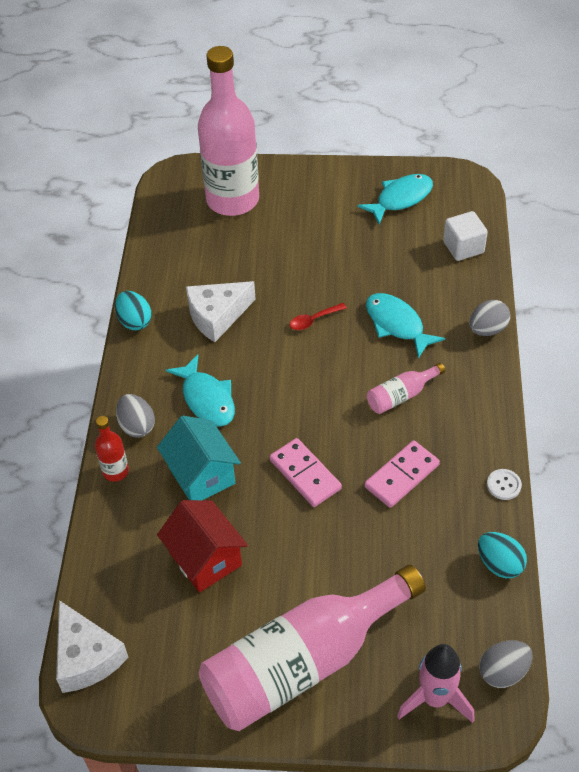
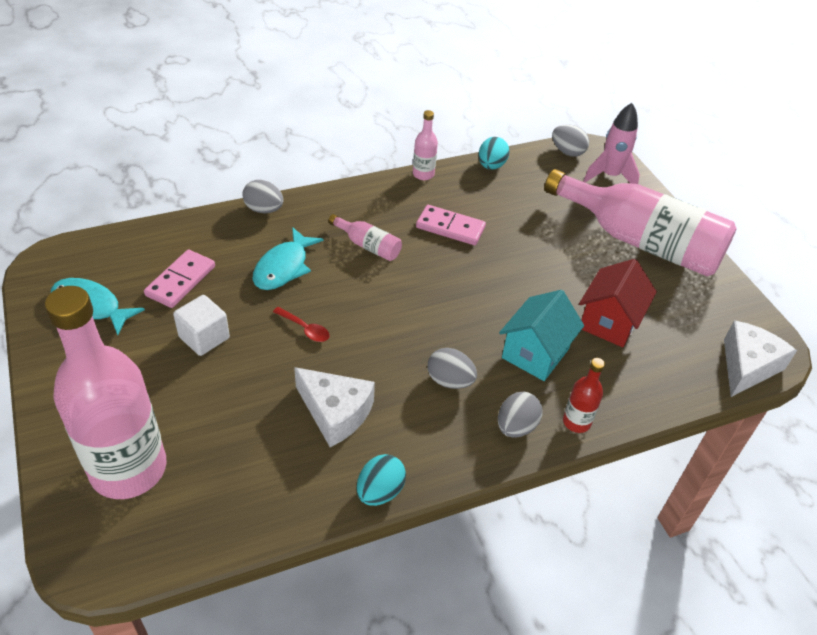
camera: 120 degrees left, 5 degrees down
(207, 399) = (450, 381): turquoise fish -> grey egg
(305, 474) = (487, 284): pink domino -> pink domino (181, 281)
(463, 247) = (157, 244): white cube -> white cube (204, 337)
(503, 485) = (423, 174): white button -> pink bottle

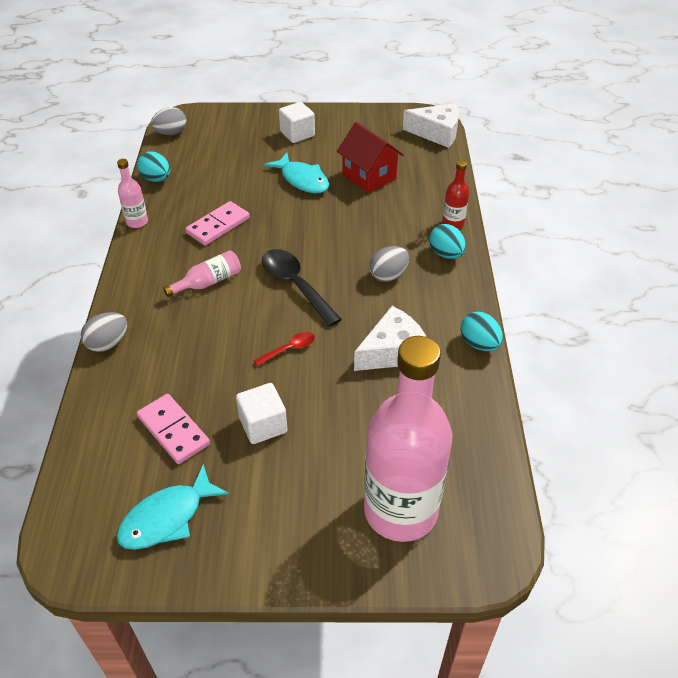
camera: 65 degrees left, 0 degrees up
(283, 267) = (201, 346): turquoise fish -> turquoise fish (302, 180)
(395, 308) = (295, 285): none -> black spoon
(516, 426) = (446, 254): grey egg -> turquoise egg
(535, 353) = (381, 222): turquoise house -> none
(610, 176) = (216, 122): pink rocket -> none
(640, 241) = (297, 134): pink bottle -> white cube
(747, 366) = (436, 133): white cheese -> white cheese turned 135 degrees clockwise

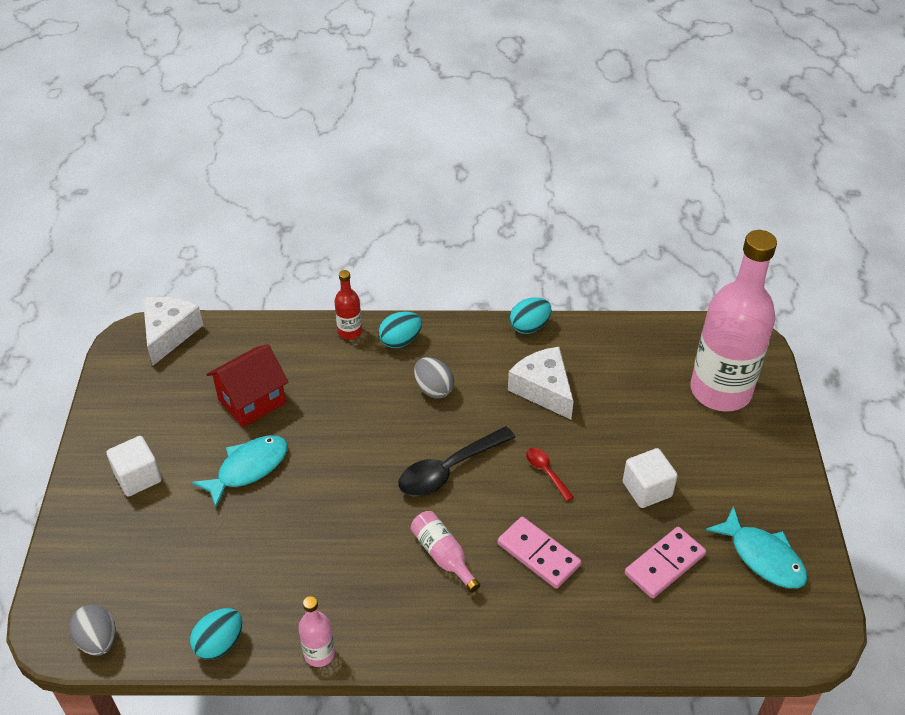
camera: 90 degrees left, 0 degrees up
(108, 343) = (549, 648): grey egg -> none
(218, 226) = (336, 555): pink domino -> pink domino (538, 554)

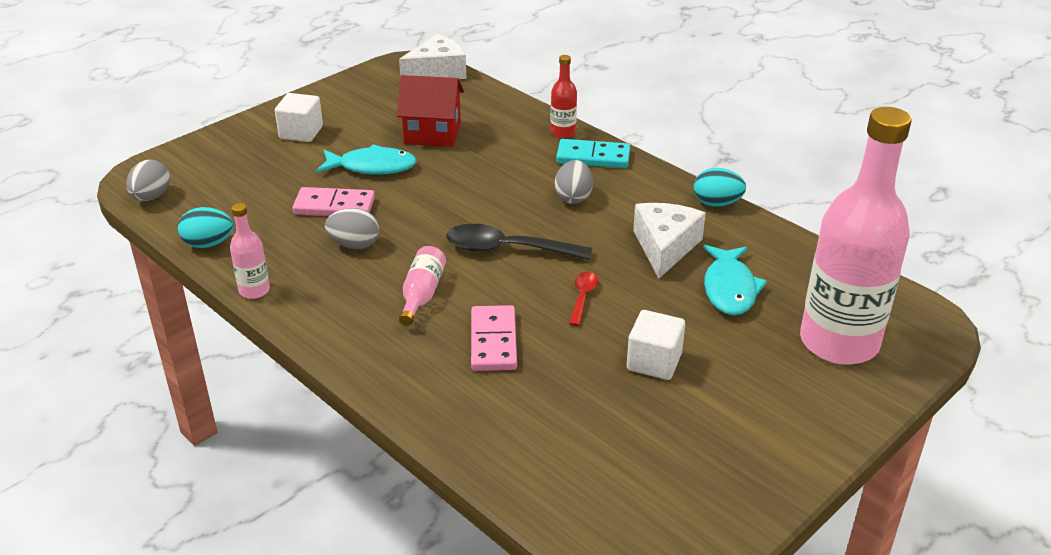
camera: 45 degrees right, 10 degrees down
(336, 552) = (354, 245): none -> grey egg
(400, 341) = (593, 157): turquoise egg -> turquoise domino
(664, 564) = (589, 419): pink domino -> pink domino (334, 206)
(763, 557) = (691, 478): turquoise fish -> turquoise fish (729, 288)

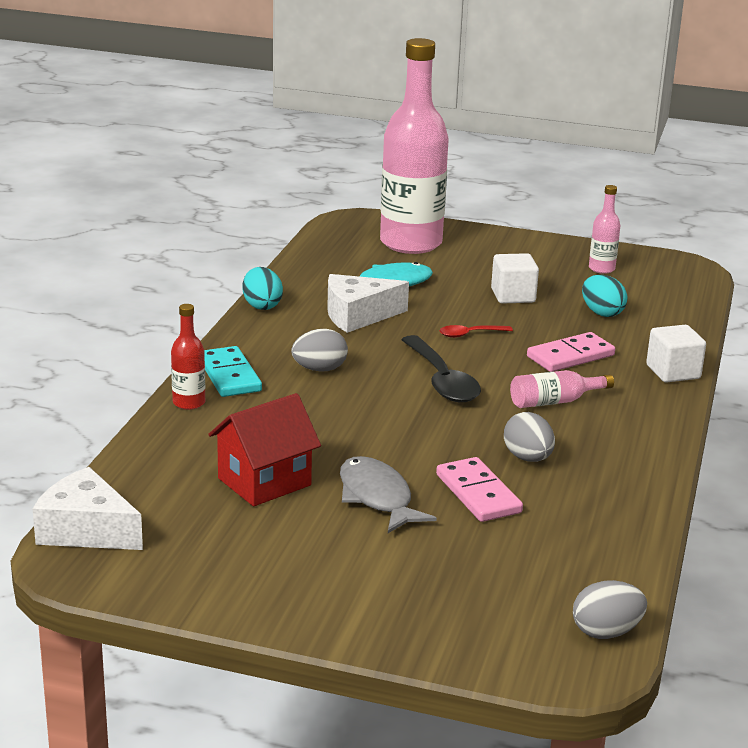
camera: 120 degrees left, 10 degrees down
(208, 244) = (632, 545): turquoise egg -> turquoise egg (602, 313)
(254, 290) = (659, 486): pink bottle -> pink bottle (601, 269)
(301, 133) = (349, 580): white cube -> white cube (673, 372)
(372, 167) = (377, 497): turquoise fish -> grey fish
(432, 134) = (264, 482): red house -> red house turned 75 degrees clockwise

